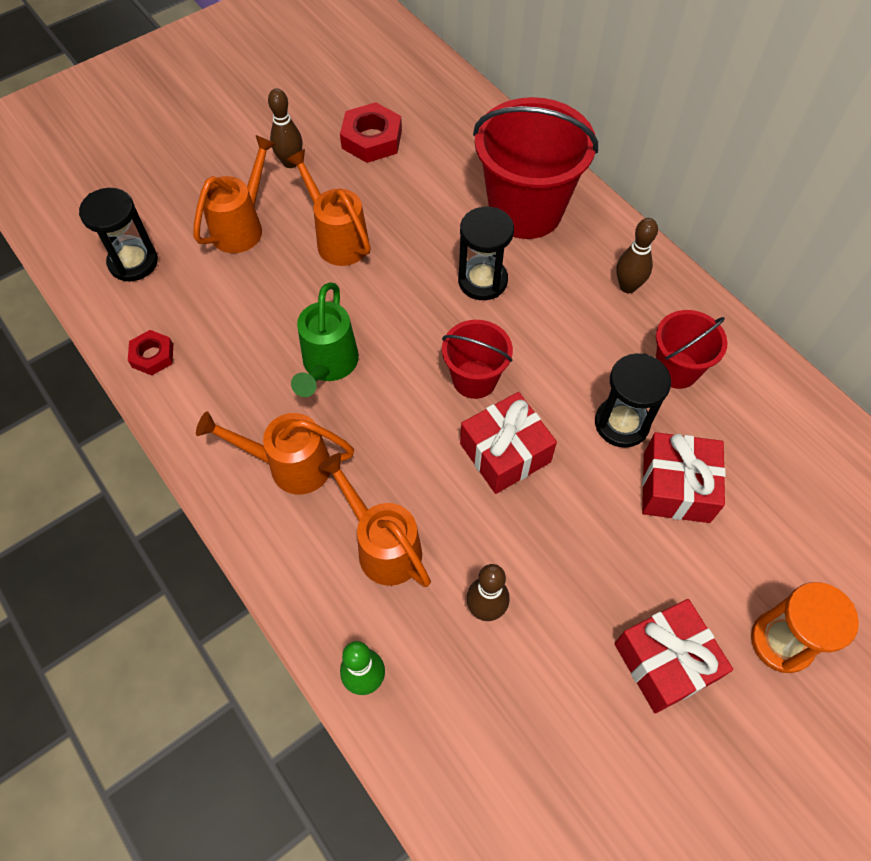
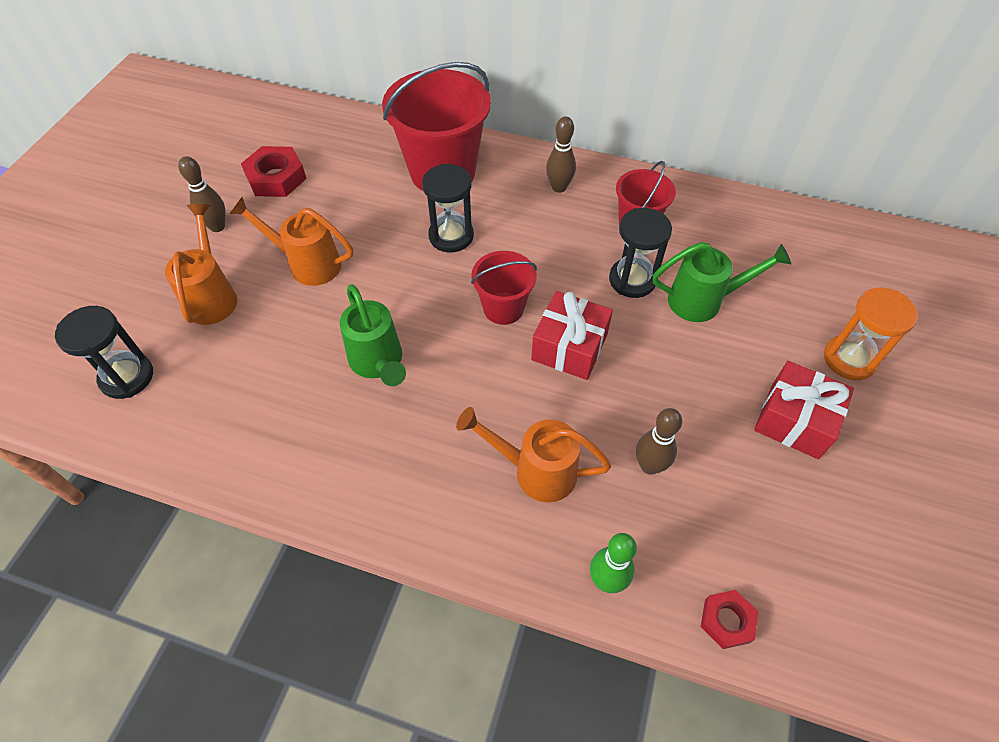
camera: 35 degrees left, 5 degrees down
(152, 356) = (209, 443): red nut -> red nut (727, 620)
(290, 465) = (410, 457): orange watering can -> none
(676, 487) = (703, 301): red gift -> green watering can

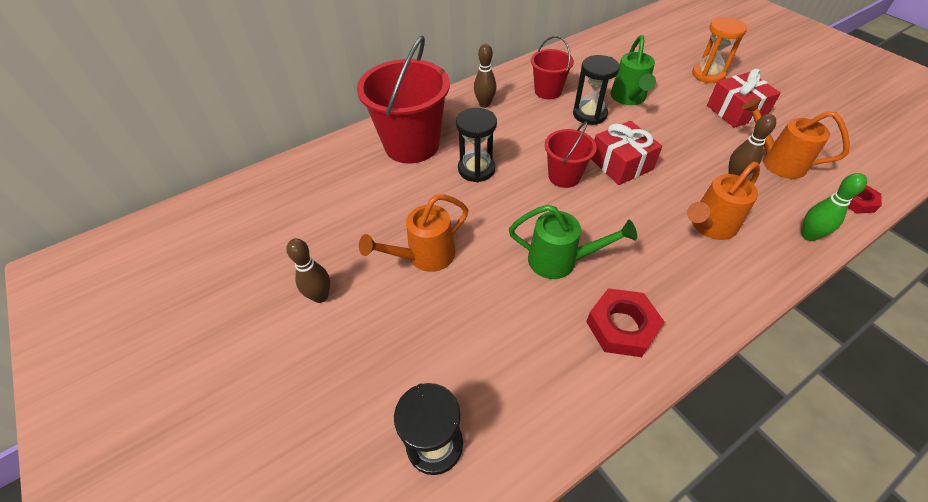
camera: 50 degrees left, 5 degrees down
(212, 296) = (398, 335): orange watering can -> orange watering can (777, 162)
(276, 177) = (309, 233): red nut -> red nut (622, 326)
(703, 301) = (628, 98): green watering can -> green watering can turned 150 degrees clockwise

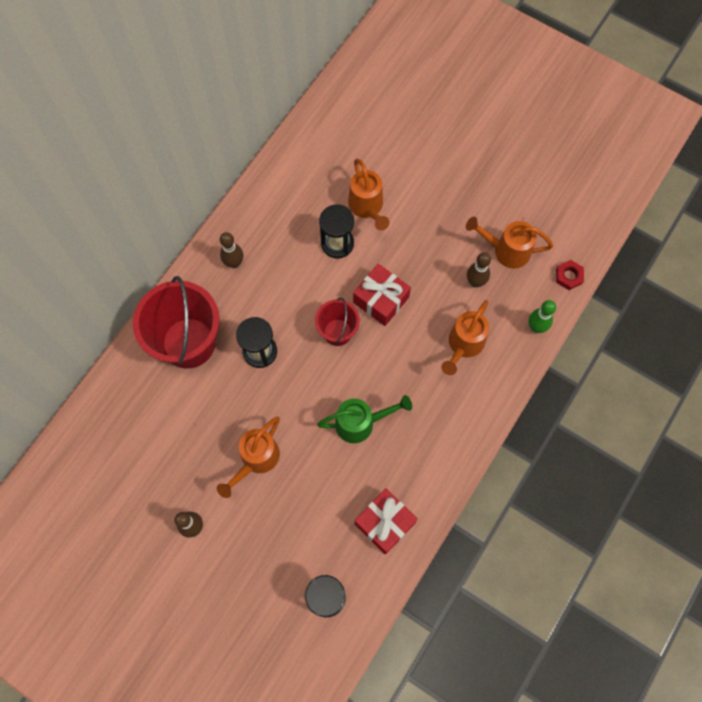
camera: 25 degrees left, 20 degrees up
(548, 91) = (288, 223): red bucket -> none
(622, 326) = (419, 463): red nut -> none
(628, 98) = (367, 207): green watering can -> orange watering can
(708, 74) = (433, 145): orange hourglass -> none
(736, 111) = (466, 193): red gift -> red gift (385, 523)

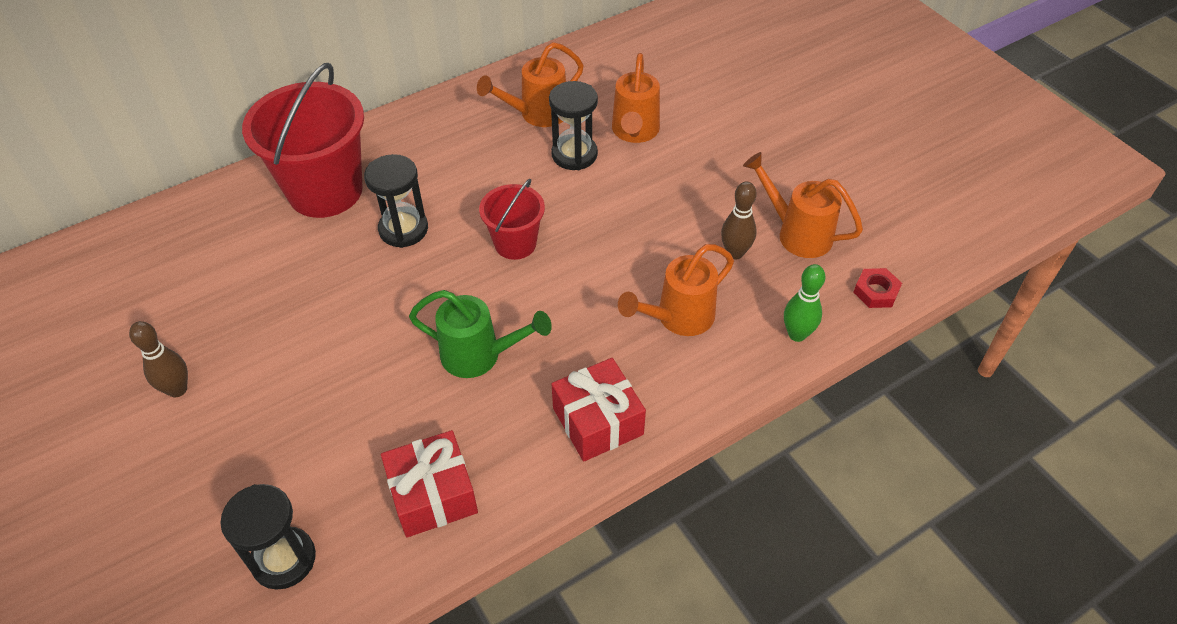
camera: 25 degrees right, 20 degrees down
(234, 263) = (436, 133): brown bowling pin -> none
(256, 459) = (314, 344): orange watering can -> orange watering can (538, 114)
(381, 300) = (594, 229): red gift -> red gift (597, 421)

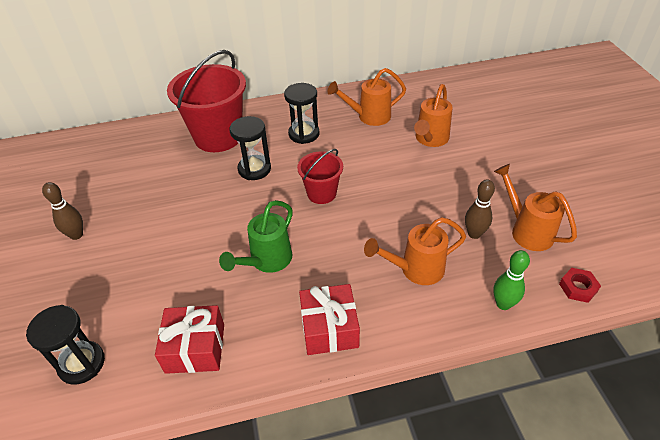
camera: 20 degrees right, 5 degrees down
(479, 355) = (267, 261): green watering can -> green watering can turned 90 degrees clockwise
(574, 154) = (383, 145): black hourglass -> black hourglass (304, 134)

